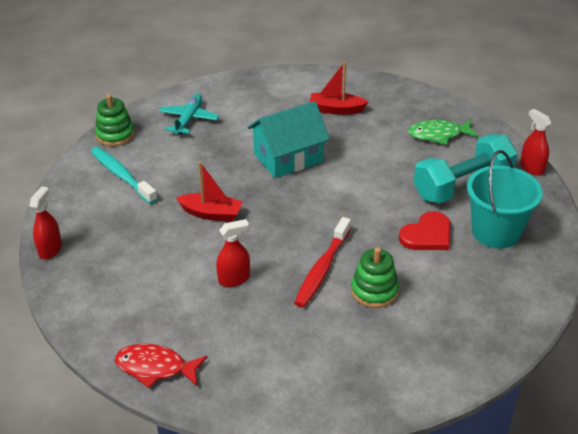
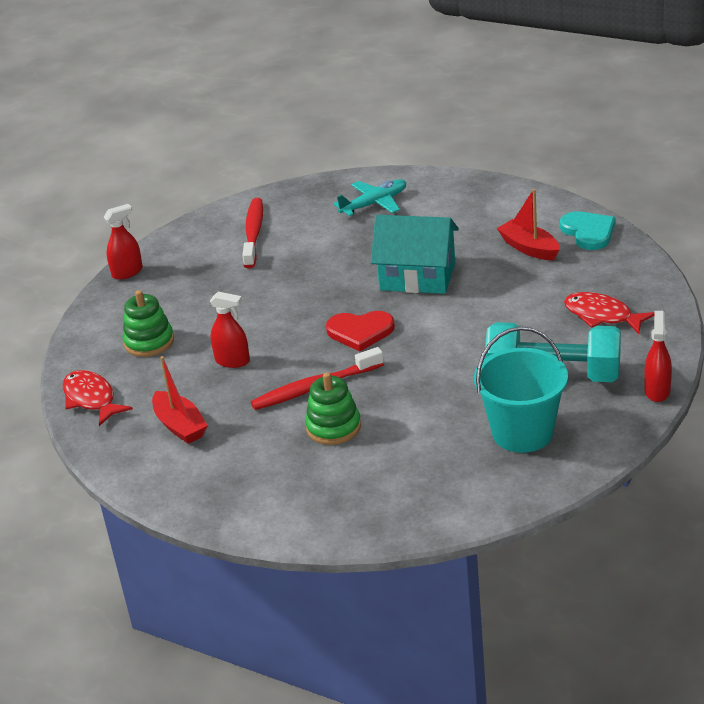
camera: 45 degrees right, 5 degrees down
(115, 135) = (293, 194): green stacking toy -> green stacking toy (149, 342)
(121, 175) = (254, 233): turquoise toothbrush -> red toothbrush
(211, 214) = (284, 298): red boat -> red boat (180, 426)
(359, 85) = (588, 232): none -> turquoise heart
(427, 235) = (450, 404): red heart -> red heart (360, 332)
(438, 135) = (602, 316): green fish -> red fish

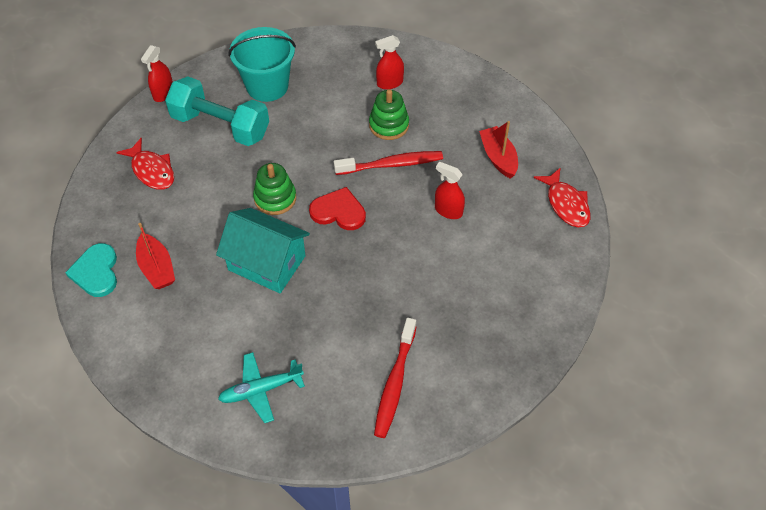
camera: 170 degrees left, 20 degrees up
(127, 272) = (530, 362): red spray bottle -> red spray bottle (389, 83)
(149, 342) = (515, 255): green stacking toy -> green stacking toy (275, 198)

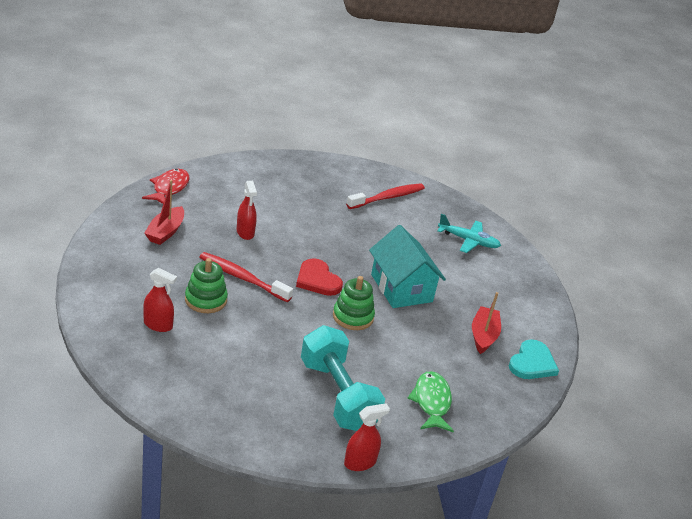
camera: 145 degrees left, 20 degrees down
(152, 170) = (431, 402): red fish -> green fish
(267, 86) = (259, 398): turquoise bucket -> none

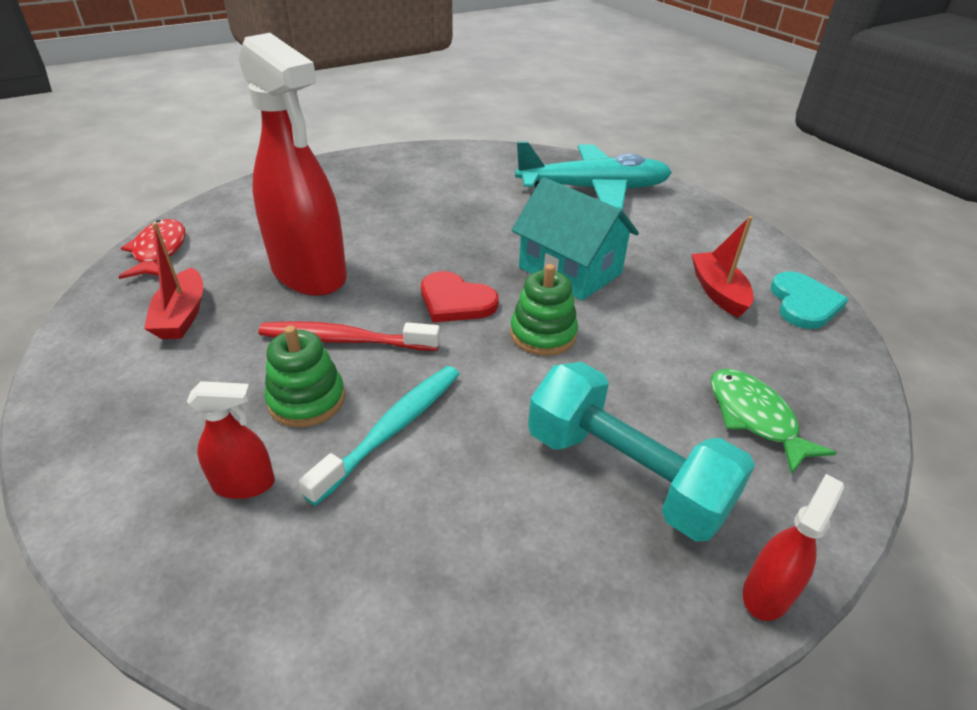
camera: 20 degrees left, 5 degrees up
(239, 330) = (392, 429): none -> turquoise toothbrush
(245, 233) = (309, 273): red spray bottle -> red spray bottle, size x2.31
(387, 197) = (464, 173): red toothbrush -> none
(468, 241) = (592, 189): turquoise plane -> turquoise plane, size x1.79

